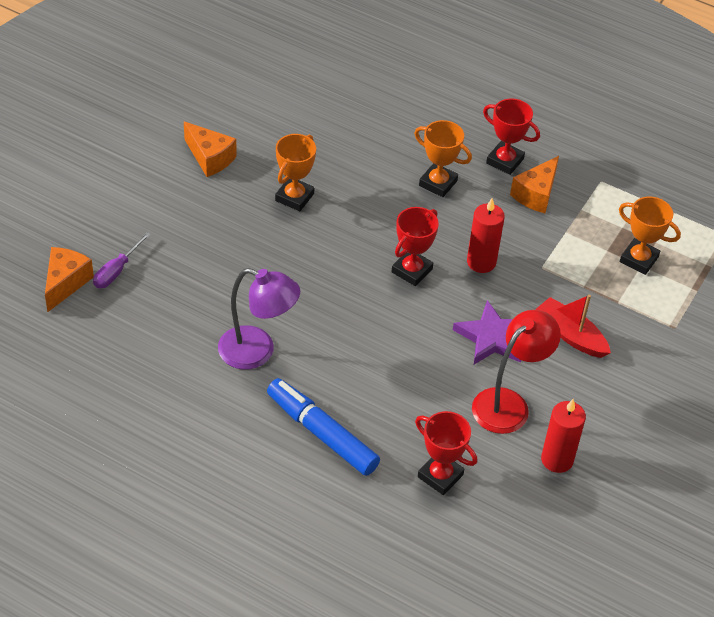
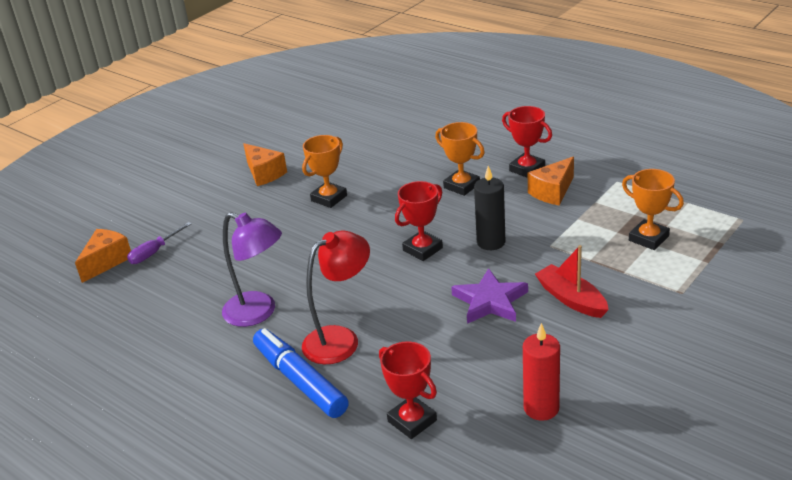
camera: 15 degrees right, 15 degrees down
(481, 262) = (491, 242): red candle -> black candle
(508, 403) = (497, 357): red lamp -> red lamp (341, 339)

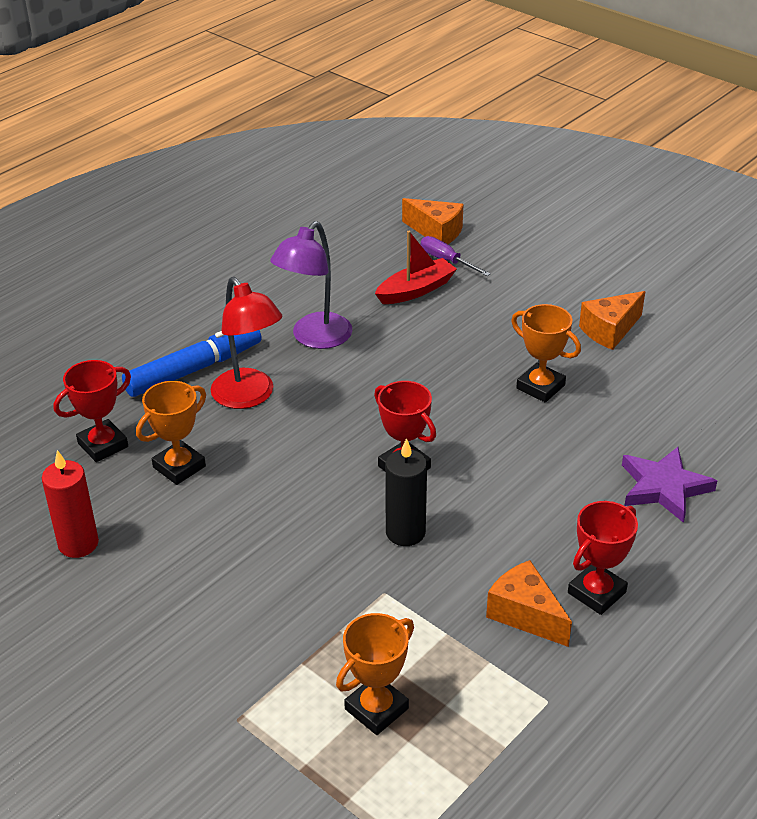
camera: 90 degrees right, 5 degrees up
(461, 186) = (555, 514): orange trophy -> orange trophy (179, 467)
(490, 301) = (278, 520): purple star -> purple star (664, 487)
(571, 299) = (259, 597): red boat -> red boat (416, 290)

